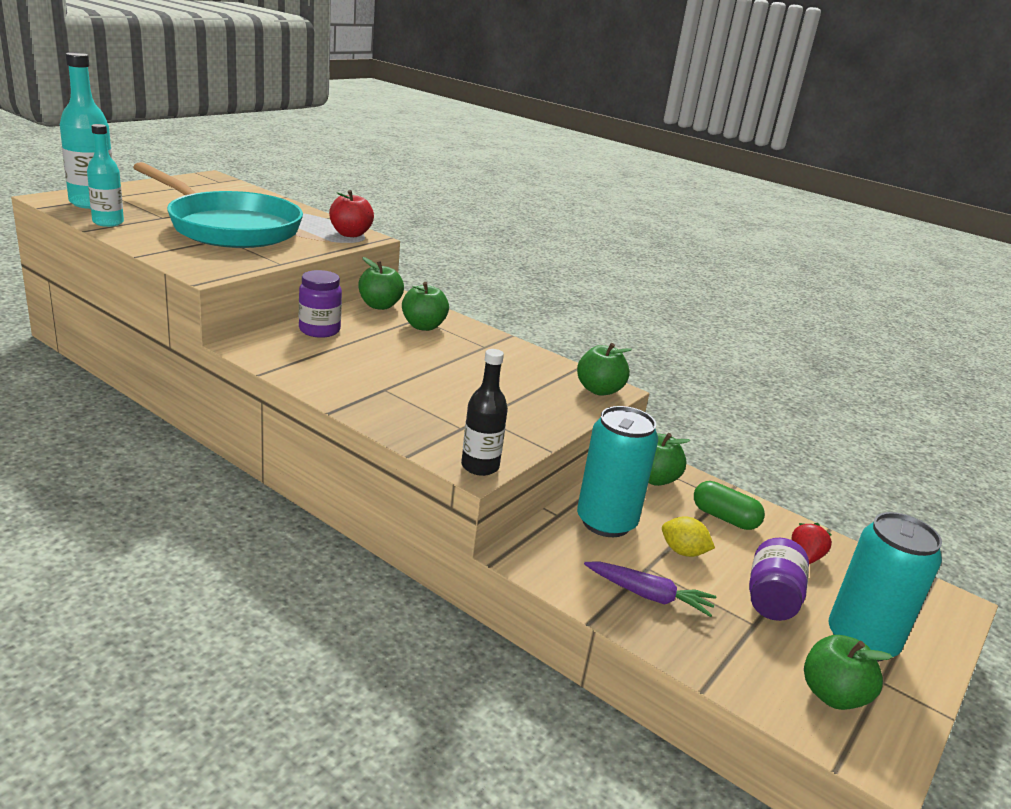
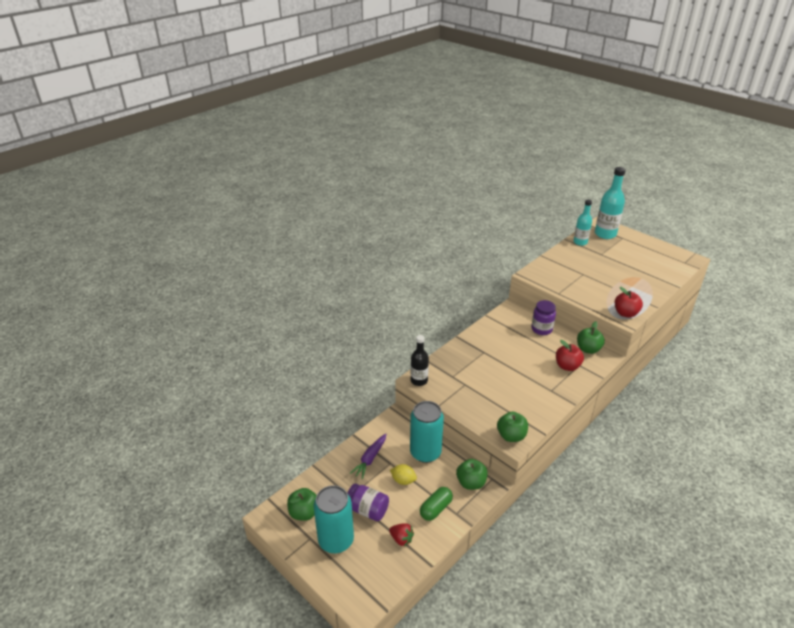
camera: 100 degrees right, 10 degrees up
(229, 227) = (601, 274): turquoise pan -> none
(423, 326) = (567, 366): green apple -> red apple
(683, 552) = (403, 480): yellow lemon -> yellow lemon turned 75 degrees clockwise

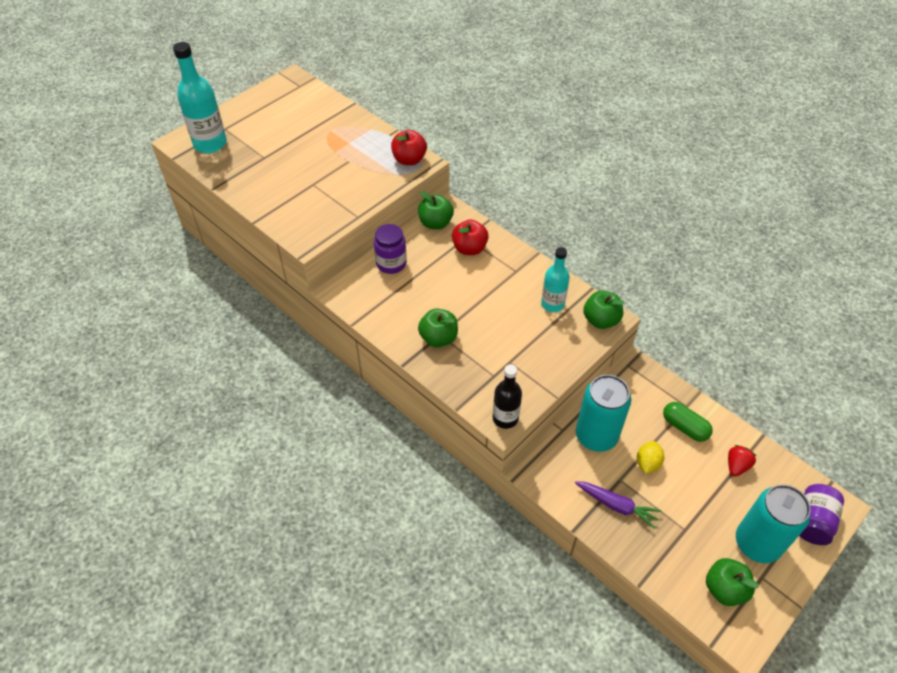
camera: 90 degrees left, 15 degrees up
(367, 510) = (702, 506): purple jar -> purple jar (813, 521)
(471, 483) = (638, 387): green apple -> green apple (438, 338)
(580, 242) = (226, 173): turquoise bottle -> turquoise bottle (552, 304)

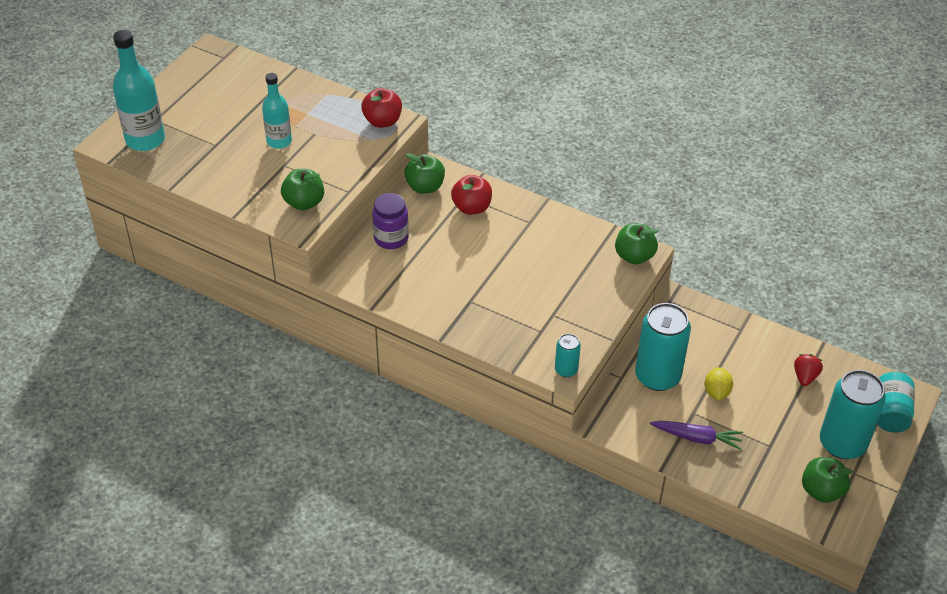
camera: 15 degrees left, 5 degrees down
(438, 338) = (470, 305): green apple -> green apple (304, 203)
(505, 418) = (566, 370): black bottle -> turquoise can
(552, 304) = (579, 249): turquoise bottle -> turquoise bottle (279, 141)
(684, 427) = (744, 350): green capsule -> none
(813, 521) = (890, 413): purple jar -> turquoise jar

